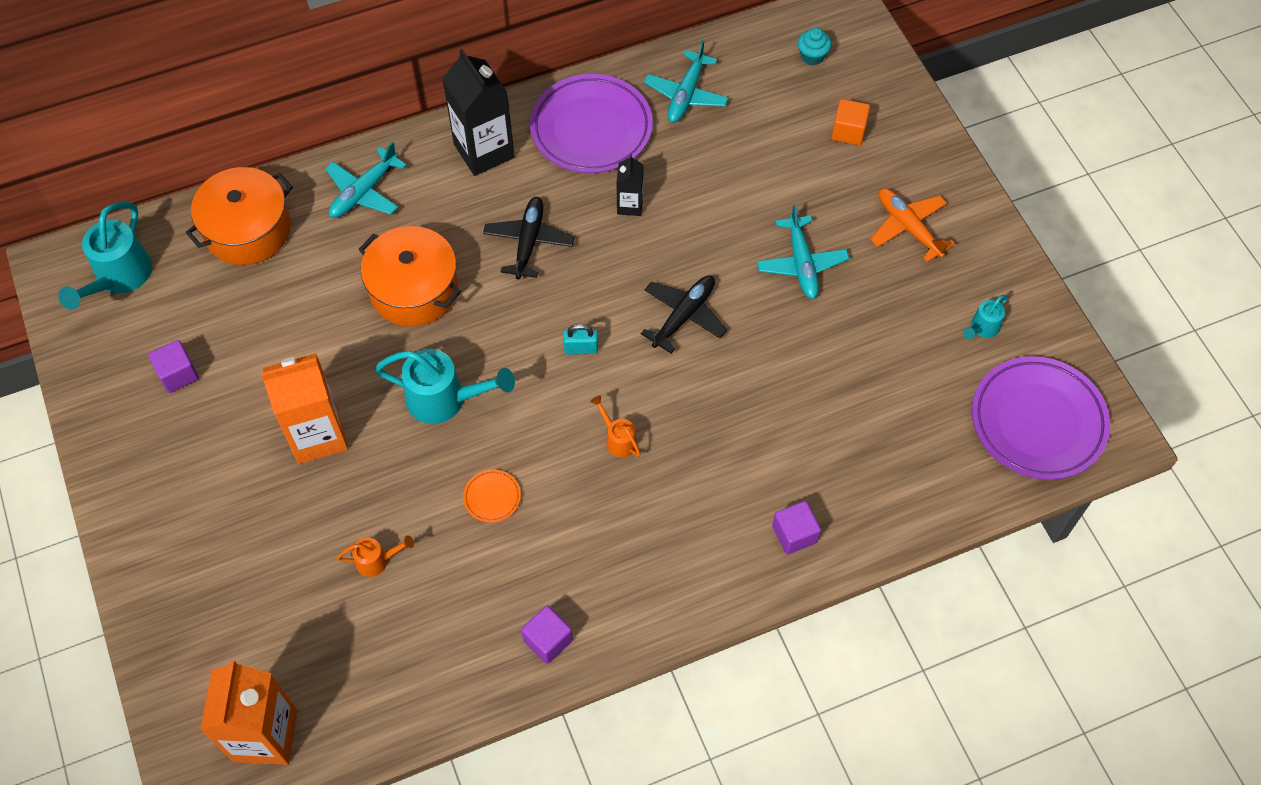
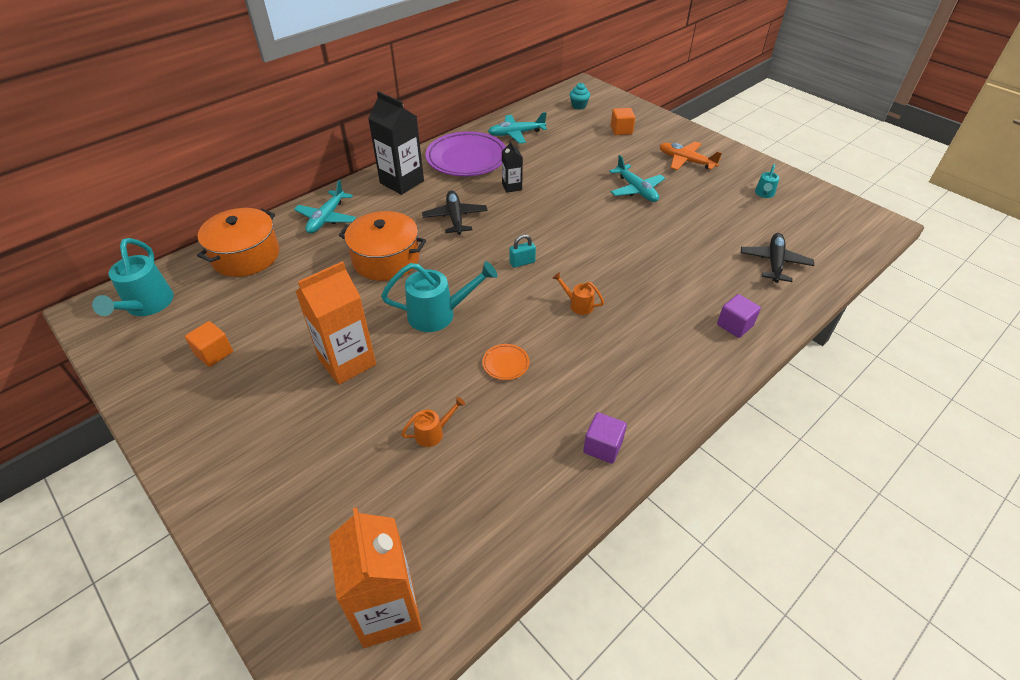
camera: 20 degrees left, 15 degrees down
(178, 374) = (214, 353): purple cube -> orange cube
(684, 316) = (580, 230): black plane -> black plane (774, 263)
(686, 94) = (516, 134): turquoise plane -> turquoise plane turned 75 degrees clockwise
(1037, 422) = (833, 228): purple plate -> none

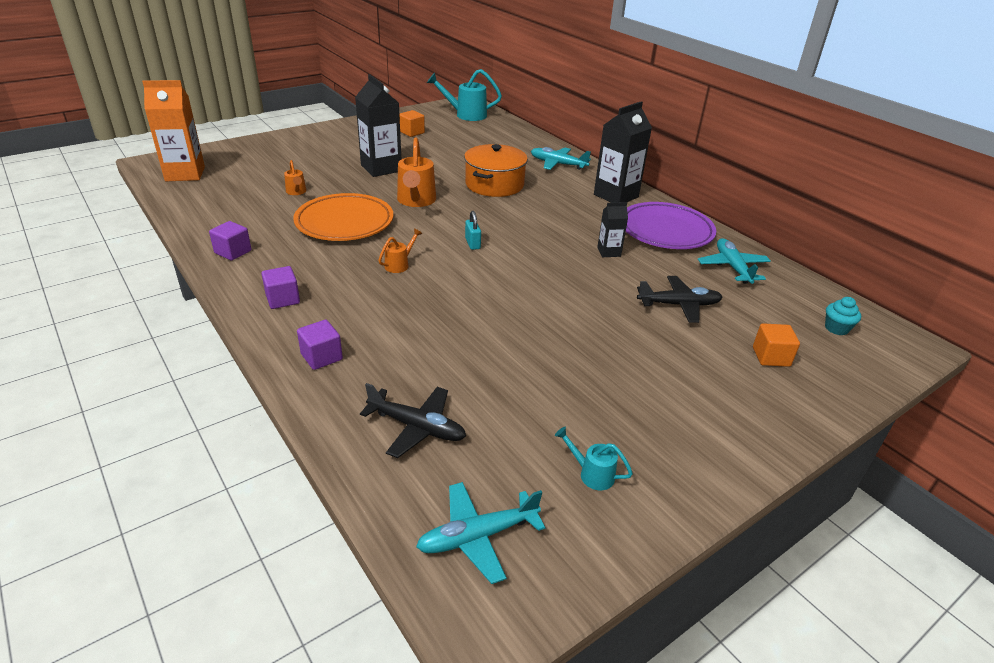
camera: 95 degrees right, 10 degrees down
(246, 256) = (512, 138): orange pot -> none
(347, 362) = (381, 168): orange carton -> black carton
(438, 314) = (416, 201): turquoise watering can -> orange watering can
(455, 217) = (552, 217): black plane -> black plane (679, 305)
(505, 364) = (344, 223): orange plate -> orange plate, size x2.44
(636, 190) = (603, 339): turquoise plane -> turquoise plane (477, 536)
(671, 373) = (283, 299): none -> purple cube
(686, 161) = (687, 406): orange plane -> none

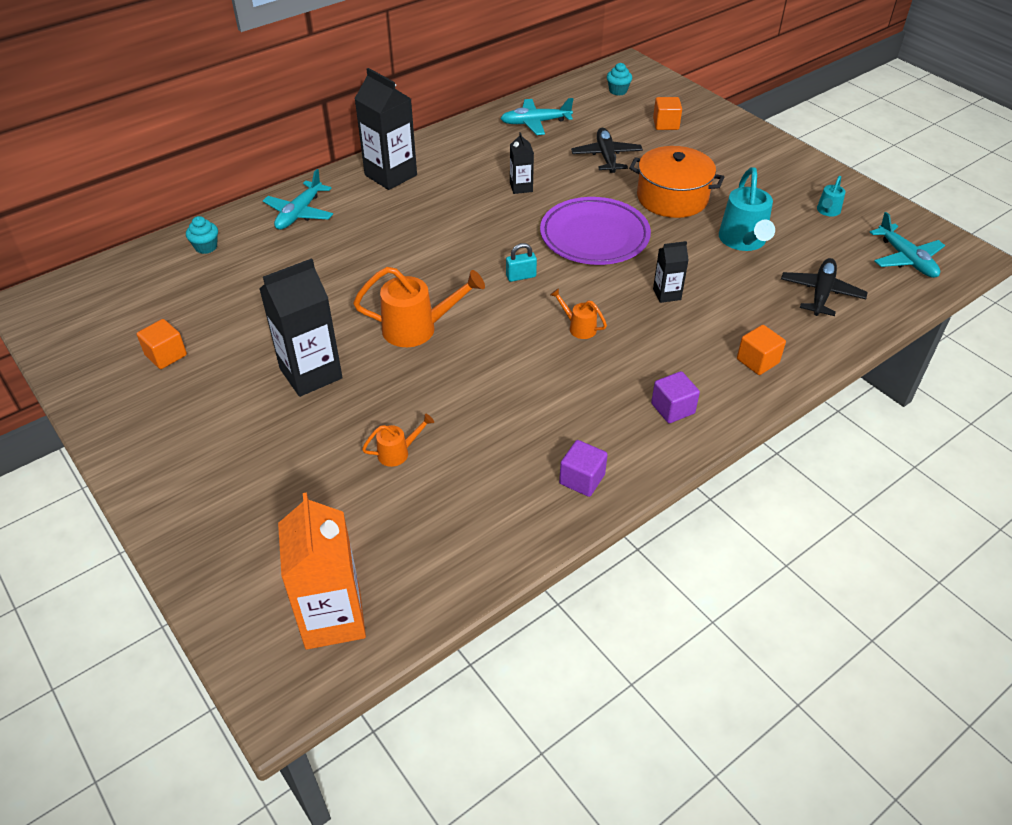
camera: 90 degrees left, 10 degrees up
(321, 357) = (757, 361): purple cube -> orange cube
(344, 223) = (486, 386): orange plate -> none
(435, 315) = (667, 294): none -> black carton
(466, 115) = (94, 300): turquoise watering can -> turquoise watering can (743, 241)
(494, 184) = (364, 264): orange pot -> orange pot (672, 198)
(517, 138) = (206, 247): none -> turquoise cupcake
(665, 231) = (471, 151): purple plate -> purple plate (594, 237)

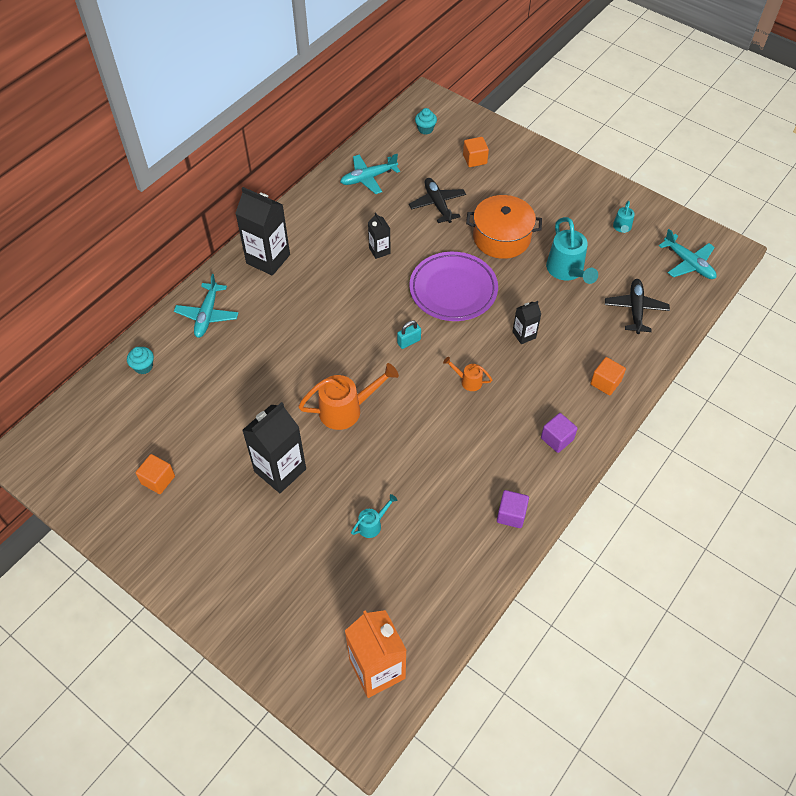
camera: 15 degrees left, 10 degrees up
(397, 453) = (372, 524): orange watering can -> turquoise watering can

